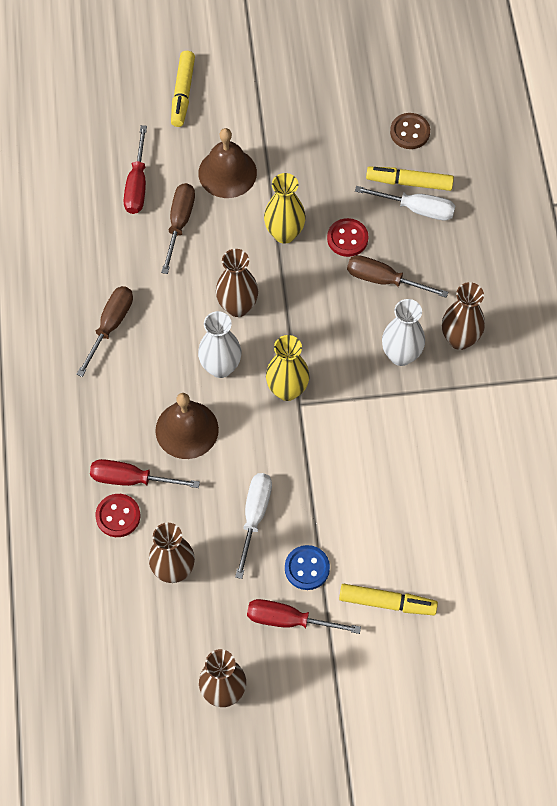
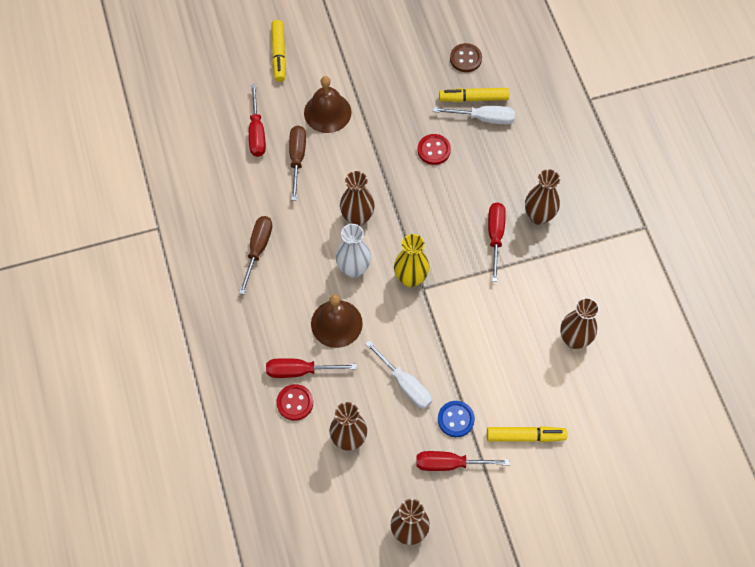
camera: 10 degrees left, 0 degrees up
(254, 516) = (405, 384): white screwdriver -> white screwdriver turned 135 degrees clockwise
(284, 233) = (383, 154): yellow vase -> none
(384, 280) = (469, 178): brown screwdriver -> none
(401, 355) = (495, 236): white vase -> red screwdriver
(471, 496) = (574, 339): none -> brown vase

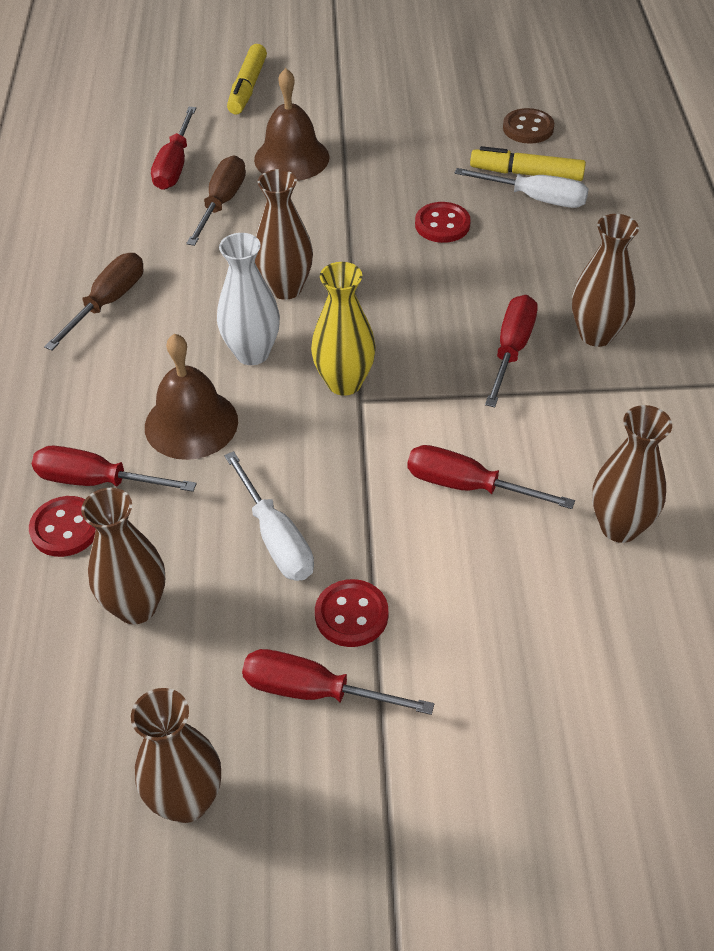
camera: 15 degrees right, 15 degrees down
(456, 419) = (351, 615): blue button -> red button
(493, 331) = (467, 486): none -> red screwdriver
(525, 436) = (481, 673): yellow marker -> none

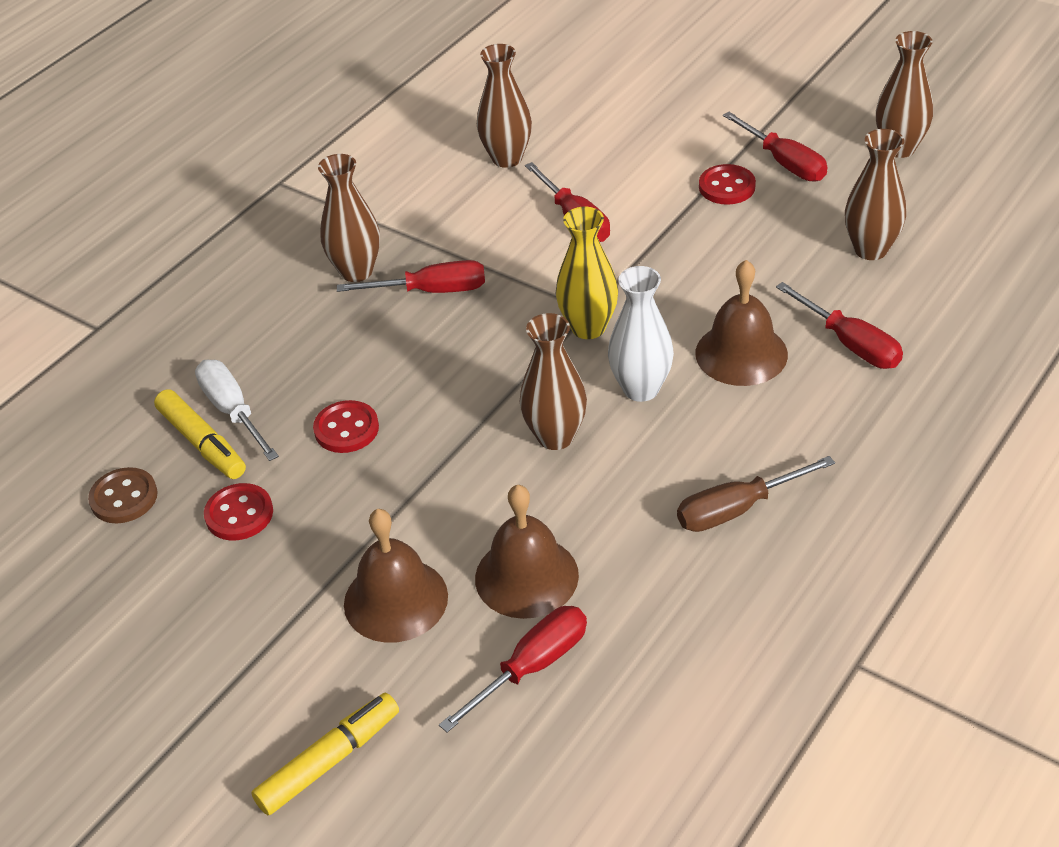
camera: 140 degrees left, 5 degrees down
(65, 528) = (895, 321): red button -> red button (239, 514)
(222, 203) = (526, 576): brown screwdriver -> brown bell
(276, 538) = (739, 247): white screwdriver -> none
(511, 349) = (432, 291): red screwdriver -> red screwdriver turned 150 degrees counterclockwise

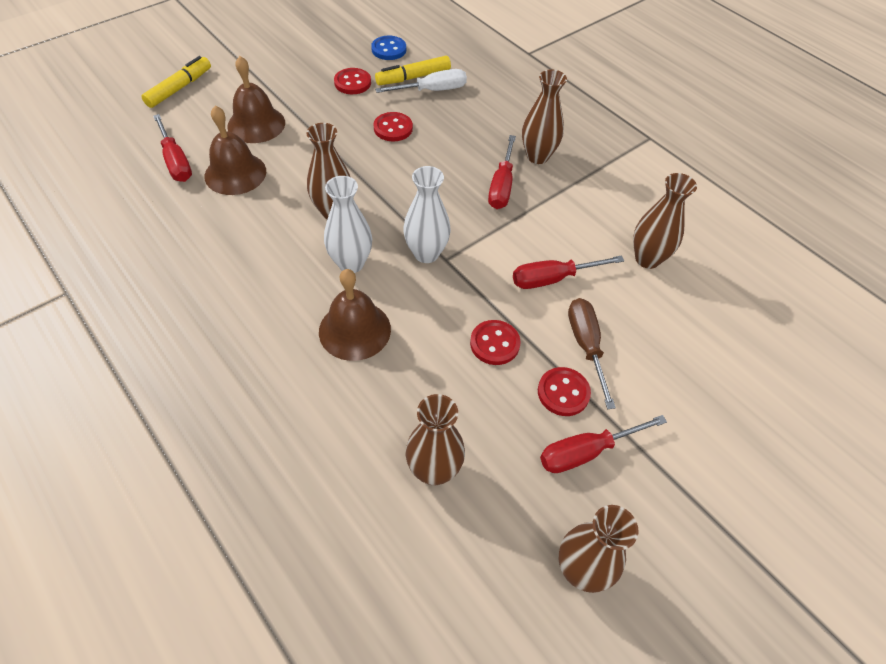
camera: 100 degrees right, 10 degrees up
(124, 498) = (389, 49): brown button -> blue button
(329, 761) = (179, 88): yellow marker -> yellow marker turned 120 degrees counterclockwise
(588, 327) = (426, 253): yellow vase -> white vase
(694, 243) = (494, 343): none -> red button
(737, 509) = (217, 278): brown screwdriver -> brown screwdriver (586, 346)
(850, 344) = (327, 404): red screwdriver -> none

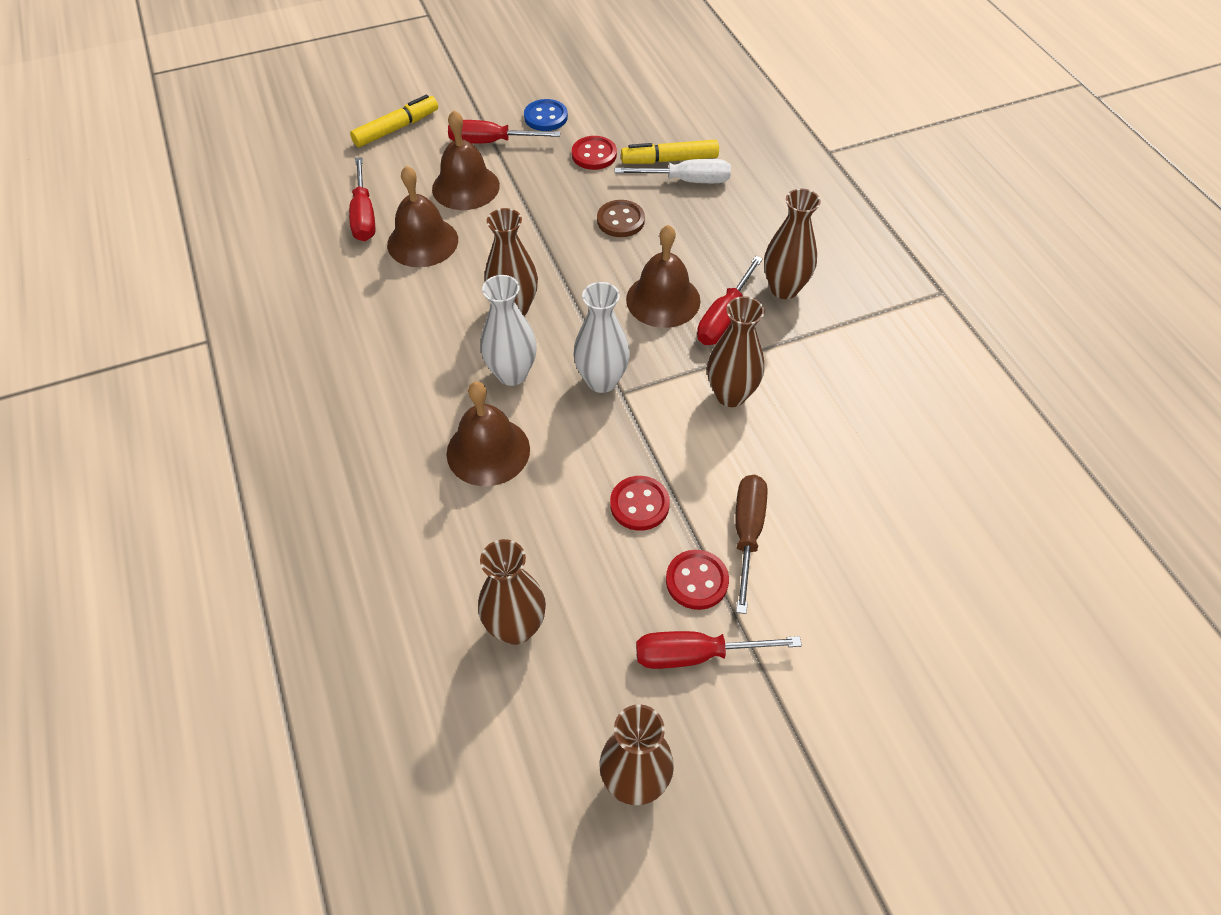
camera: 20 degrees right, 0 degrees up
(389, 49) = (653, 119): blue button -> blue button (546, 117)
(393, 128) = (620, 220): red button -> brown button
(450, 182) = (663, 300): none -> brown bell
(552, 279) = (740, 444): red screwdriver -> red screwdriver (490, 142)
(647, 259) = (870, 446): brown vase -> brown vase (731, 395)

